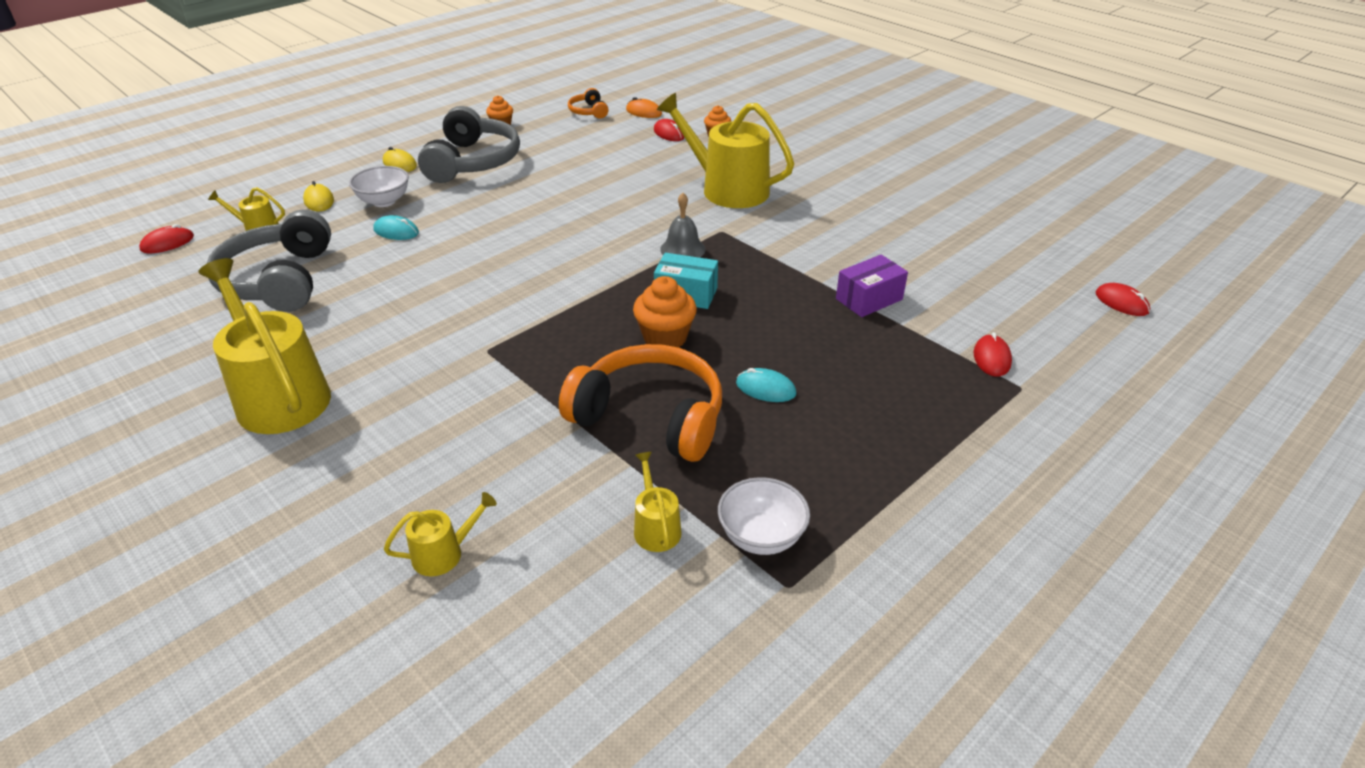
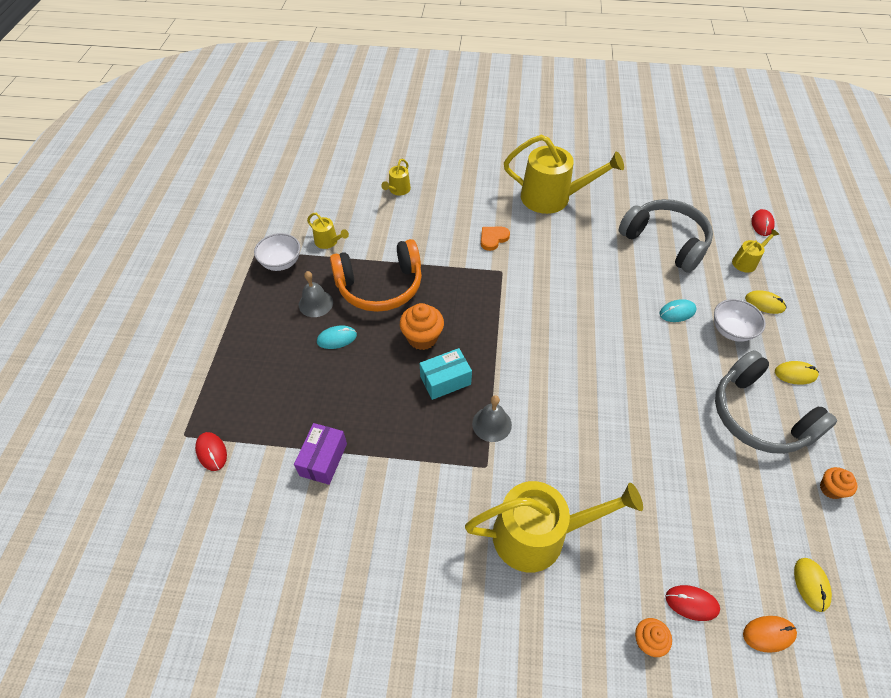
camera: 140 degrees right, 15 degrees up
(435, 390) = (493, 238): none -> orange heart
(588, 111) = (811, 584): orange headphones -> yellow mouse
(757, 444) = (315, 303): none -> grey bell
(1121, 302) = (120, 597): red mouse -> none

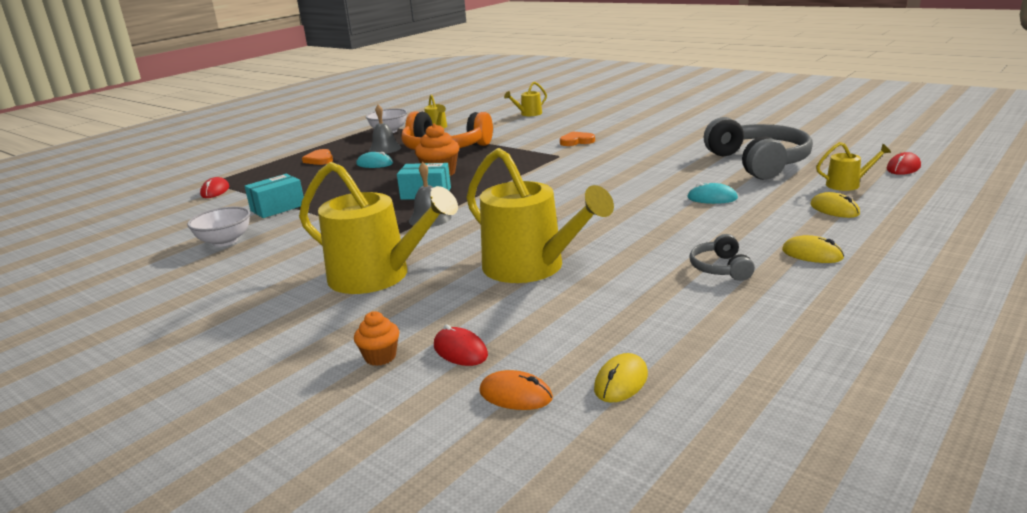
camera: 35 degrees right, 30 degrees down
(265, 347) = (320, 160): none -> orange heart
(323, 459) = (277, 208): purple box -> turquoise box
(552, 198) = (666, 130): yellow watering can -> yellow watering can (531, 267)
(731, 330) = (764, 217): white bowl -> white bowl (225, 241)
(758, 416) = (720, 268): grey headphones -> grey headphones, size x0.46
(830, 489) = (748, 331): orange cupcake -> none

